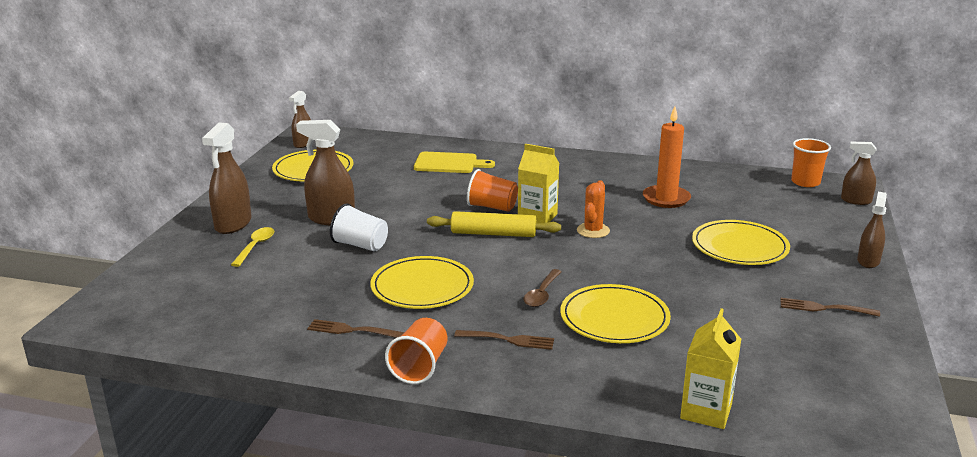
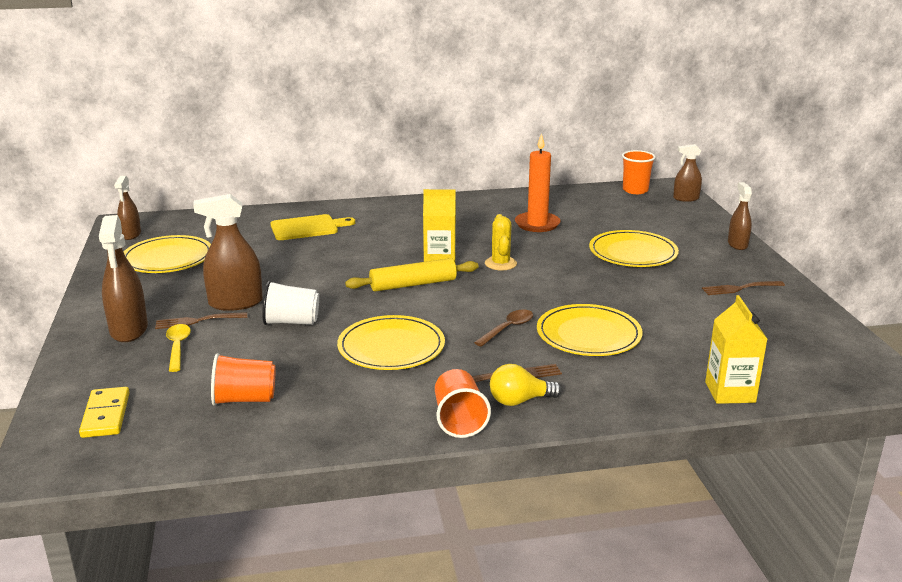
camera: 25 degrees left, 0 degrees up
(158, 289) = (106, 415): none -> yellow domino
(352, 330) = (360, 403): brown fork -> brown fork (197, 321)
(489, 364) = (519, 401): none -> yellow light bulb
(492, 207) = (389, 260): orange cup -> orange cup (244, 399)
(542, 294) = (508, 328): brown spoon -> brown spoon turned 135 degrees counterclockwise
(593, 231) = (500, 264): orange cactus -> yellow cactus

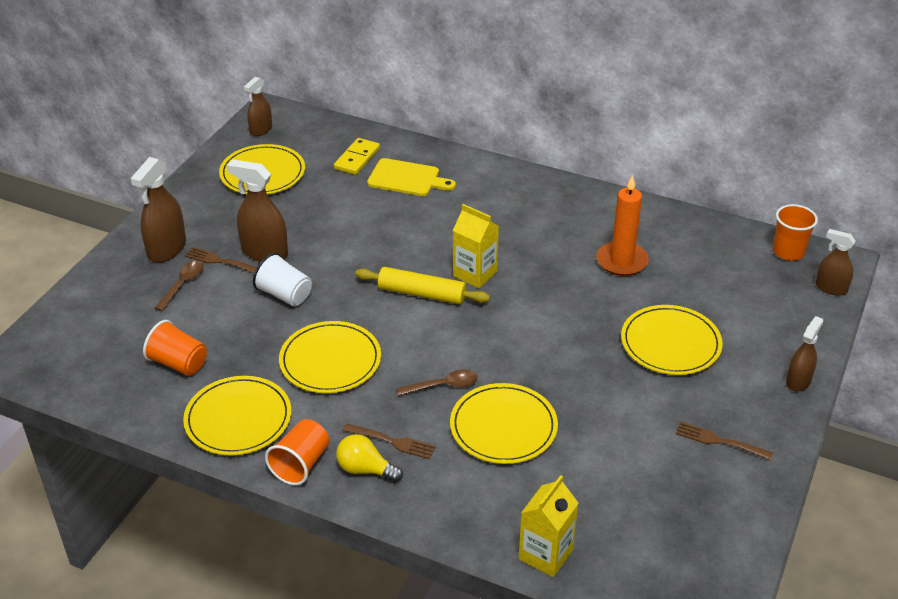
camera: 35 degrees right, 15 degrees up
(106, 415) = (83, 333): yellow domino -> yellow domino (357, 158)
(178, 347) = (183, 284): yellow spoon -> brown spoon
(357, 414) = (238, 419): none -> yellow plate
(500, 264) = (525, 301): yellow cactus -> none

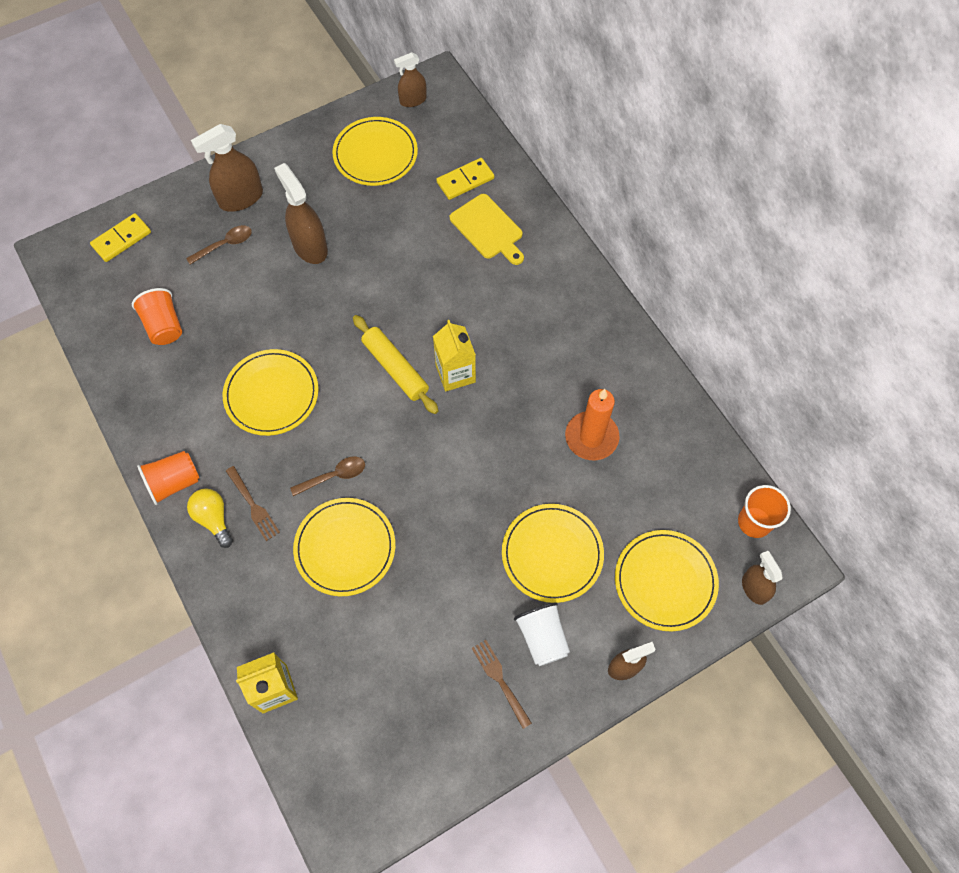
camera: 35 degrees right, 25 degrees up
(74, 324) = (122, 239): none -> yellow domino
(220, 261) = (270, 236): brown fork -> none
(238, 419) = (164, 409): yellow plate -> yellow plate (665, 581)
(284, 295) = (290, 303): white cup -> white cup (542, 638)
(443, 385) = (334, 476): brown spoon -> brown spoon turned 45 degrees counterclockwise

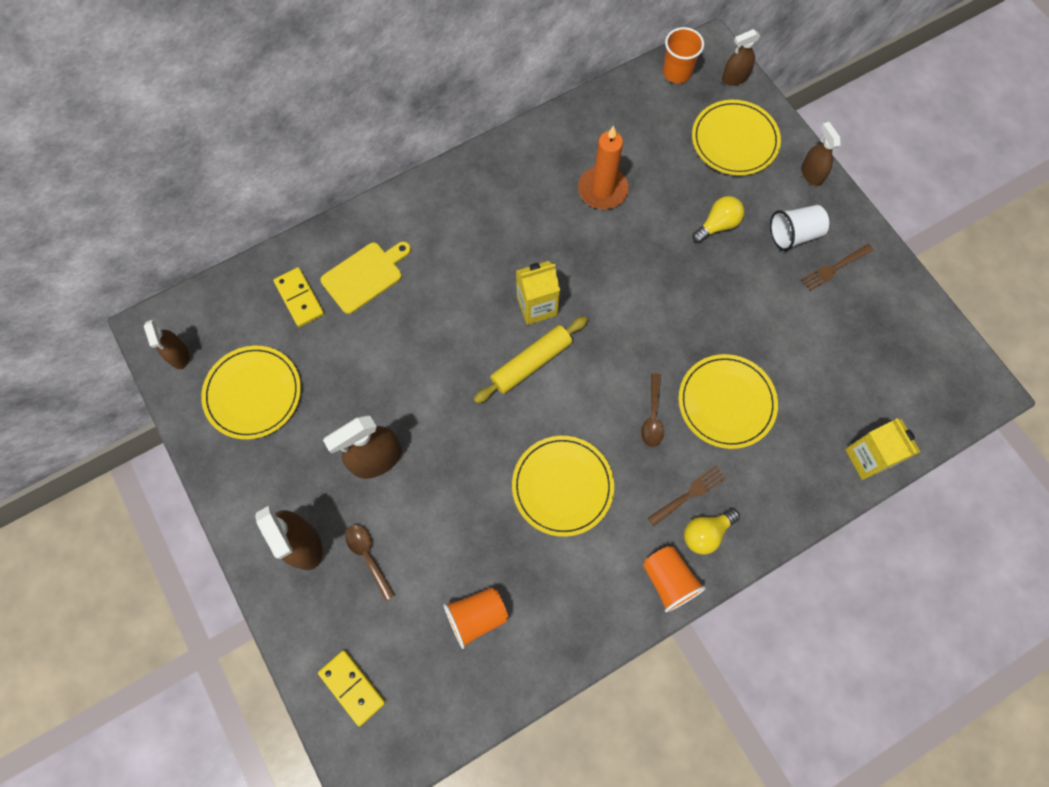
camera: 90 degrees left, 5 degrees up
(334, 476) = (652, 417): brown spoon -> brown spoon turned 150 degrees counterclockwise
(552, 554) = (717, 225): yellow plate -> yellow light bulb

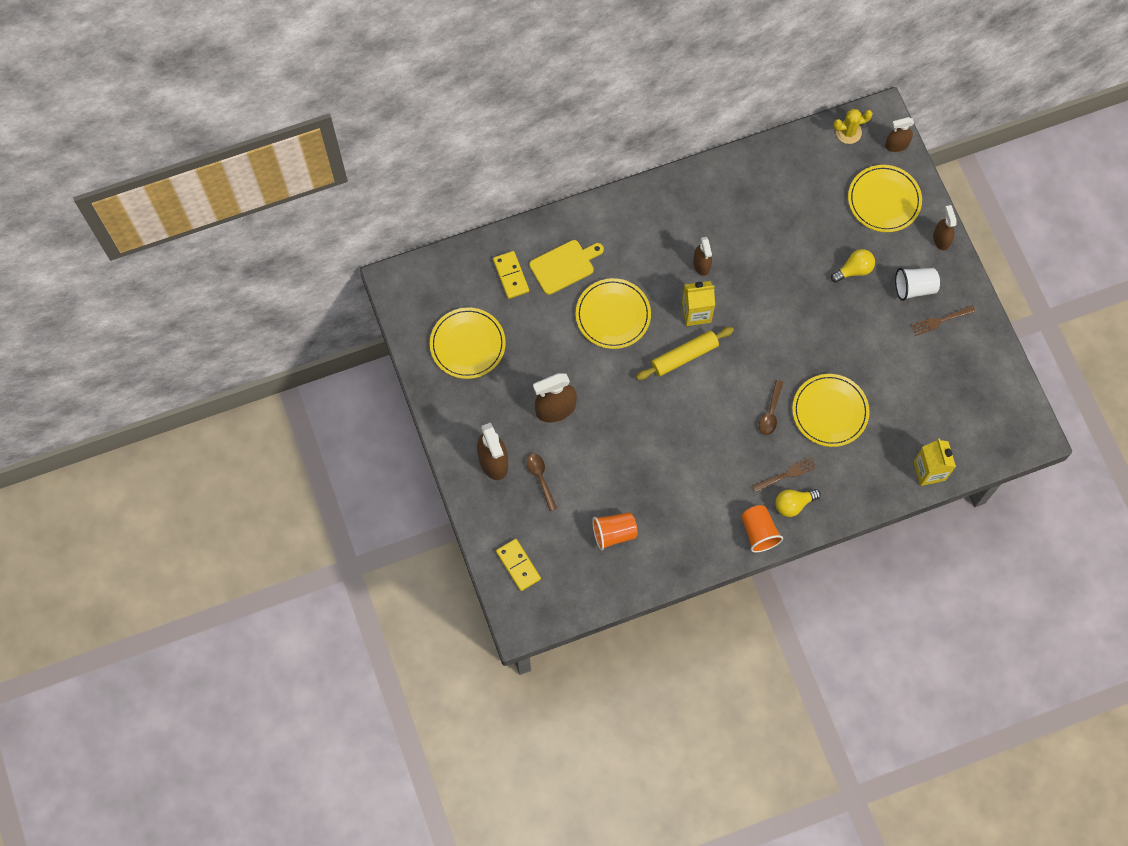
camera: 10 degrees right, 0 degrees up
(179, 355) = (413, 305): brown spray bottle -> brown spray bottle (701, 264)
(562, 486) = (692, 452): yellow plate -> yellow plate (613, 315)
(602, 190) = (766, 225): orange candle -> none
(677, 72) = (848, 132): orange cup -> yellow cactus

